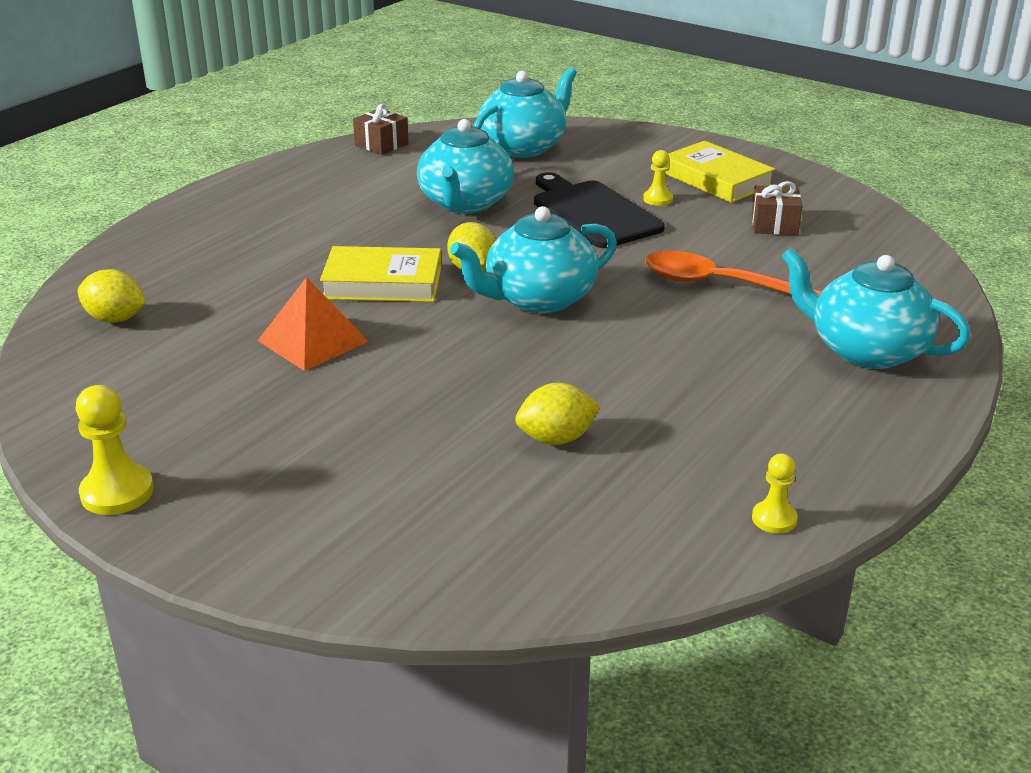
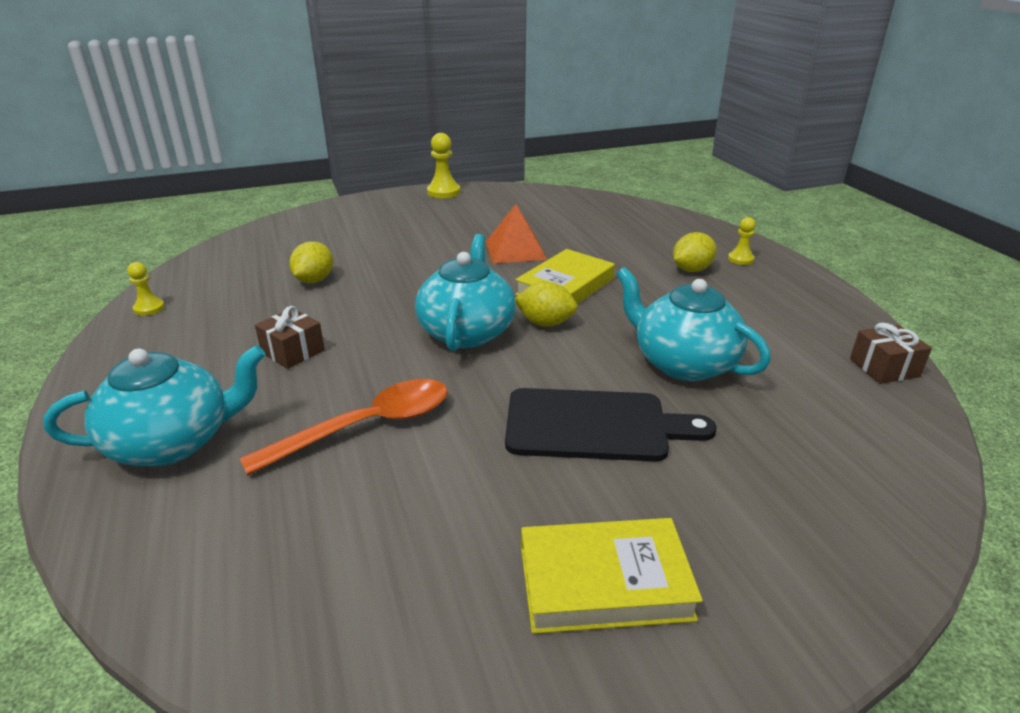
camera: 125 degrees right, 0 degrees up
(115, 319) = (608, 213): yellow lemon -> yellow lemon (691, 270)
(523, 147) = (831, 459): turquoise teapot -> none
(658, 199) = (587, 489): yellow pawn -> yellow pawn (740, 259)
(774, 224) = (428, 548): brown gift -> brown gift (293, 352)

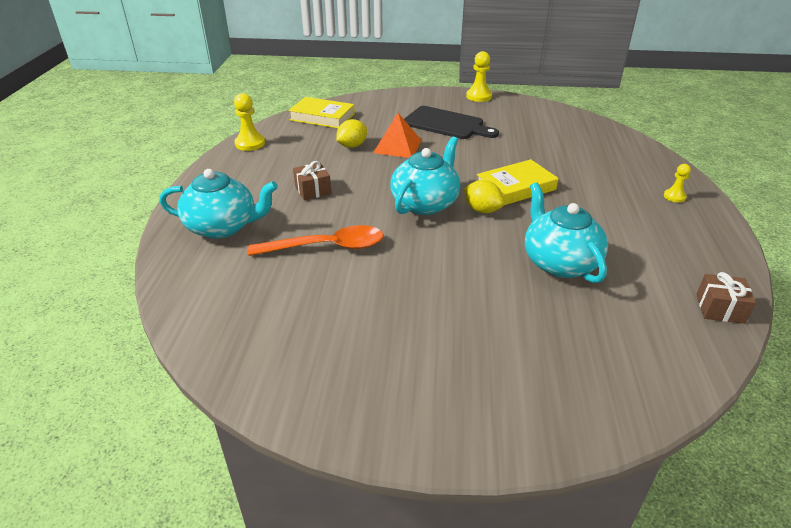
camera: 25 degrees right, 5 degrees up
(149, 308) = (250, 143): yellow pawn -> yellow pawn, size x1.64
(515, 250) = (499, 152): orange pyramid -> orange pyramid (397, 146)
(595, 426) = (464, 286): black cutting board -> black cutting board (446, 124)
(604, 582) = (402, 375): yellow book -> yellow book (322, 117)
(691, 270) = (624, 196): yellow lemon -> none

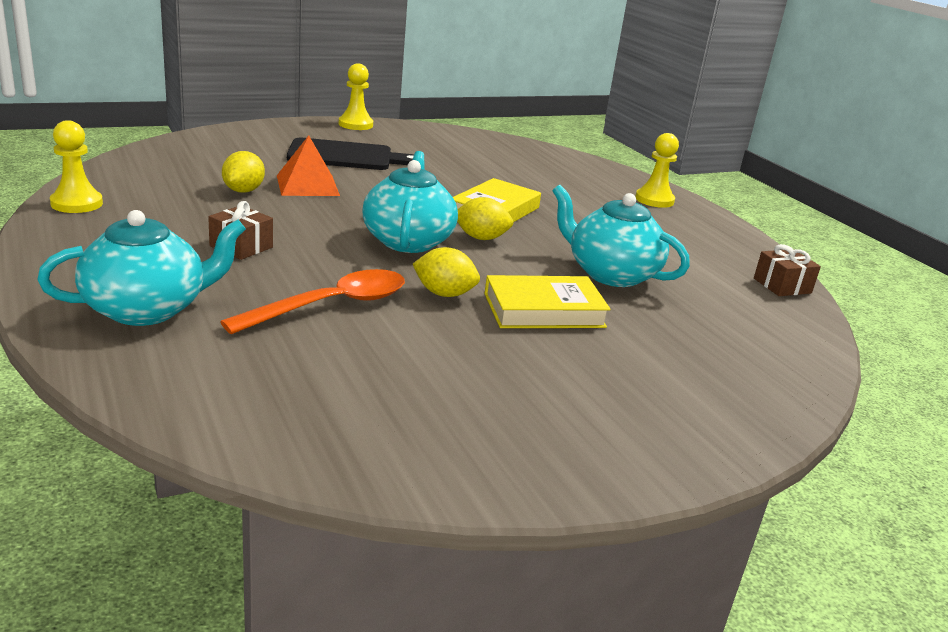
camera: 35 degrees left, 10 degrees down
(322, 117) = (161, 162): yellow book -> yellow book (544, 310)
(409, 253) = (444, 294): none -> yellow lemon
(674, 196) = (654, 200): yellow pawn -> yellow pawn, size x1.64

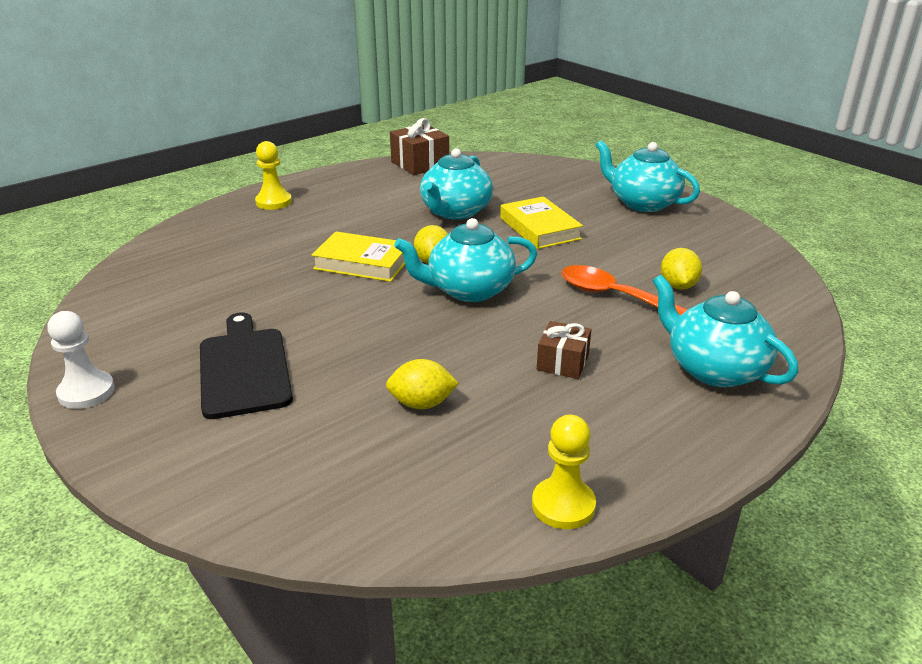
camera: 100 degrees left, 5 degrees up
(307, 185) = (370, 369): orange pyramid -> none
(355, 124) = (86, 392): yellow pawn -> white pawn
(444, 294) = (553, 262): yellow lemon -> yellow lemon (678, 286)
(616, 418) = (642, 203): none -> turquoise teapot
(782, 286) = (420, 164): brown gift -> brown gift, size x1.54

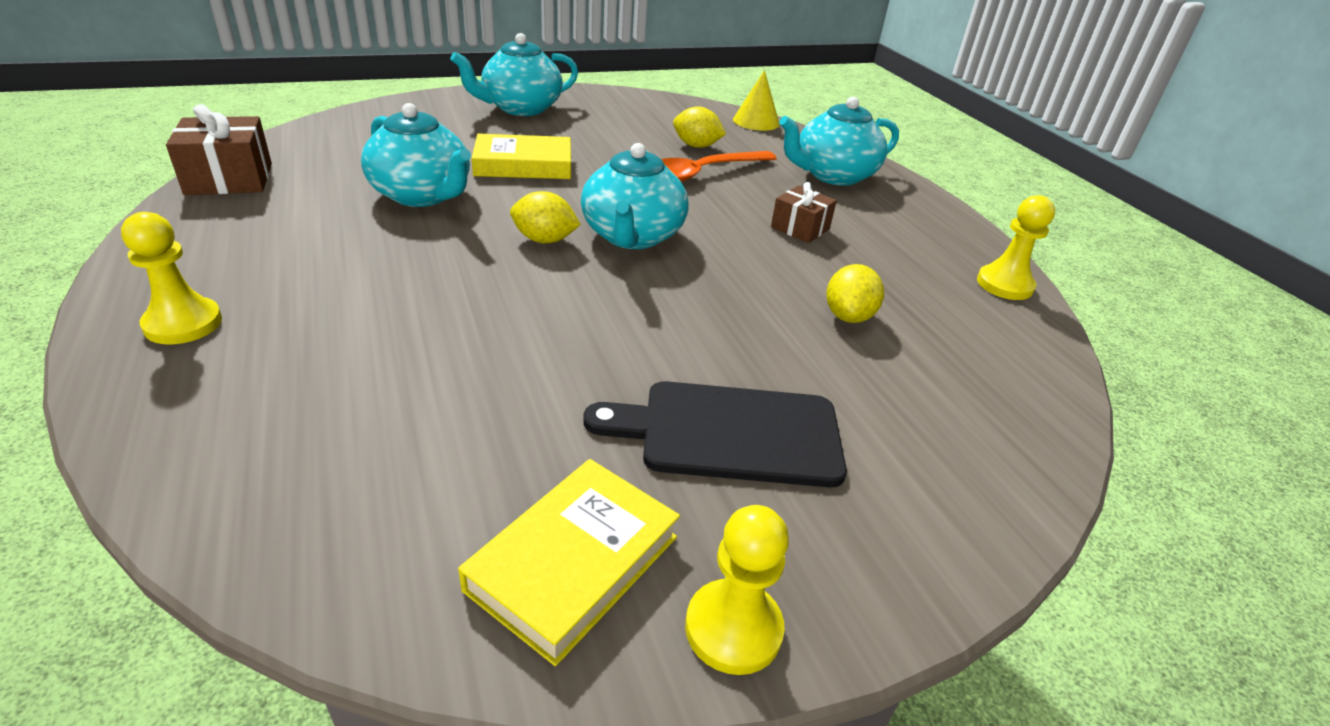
camera: 75 degrees left, 5 degrees up
(86, 392) = (733, 628): white pawn -> yellow pawn
(362, 263) = (502, 286): yellow book -> yellow book (574, 563)
(795, 306) = (756, 121): none -> yellow cone

